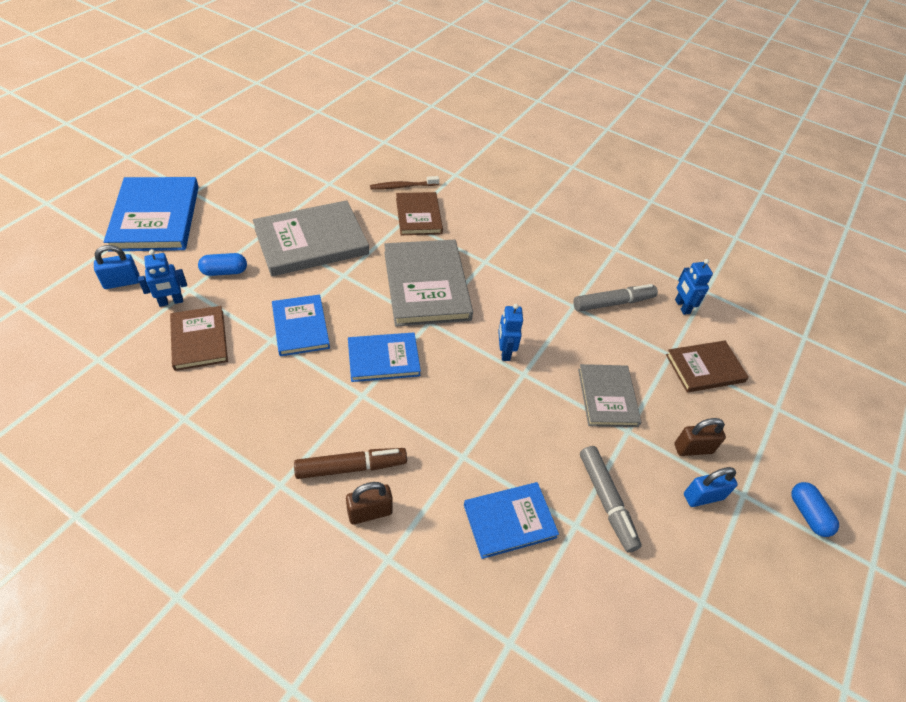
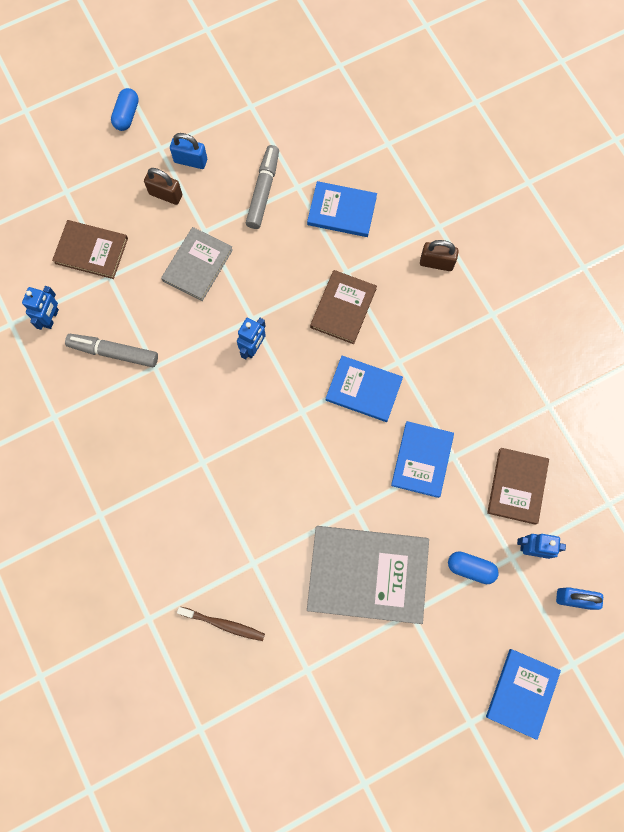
camera: 145 degrees left, 25 degrees up
(155, 217) = (522, 693): blue book -> blue book, size x0.60
(351, 467) = (435, 302): brown marker -> none
(418, 216) = (232, 563): brown book -> brown book (343, 308)
(426, 285) = (280, 457): grey book -> none

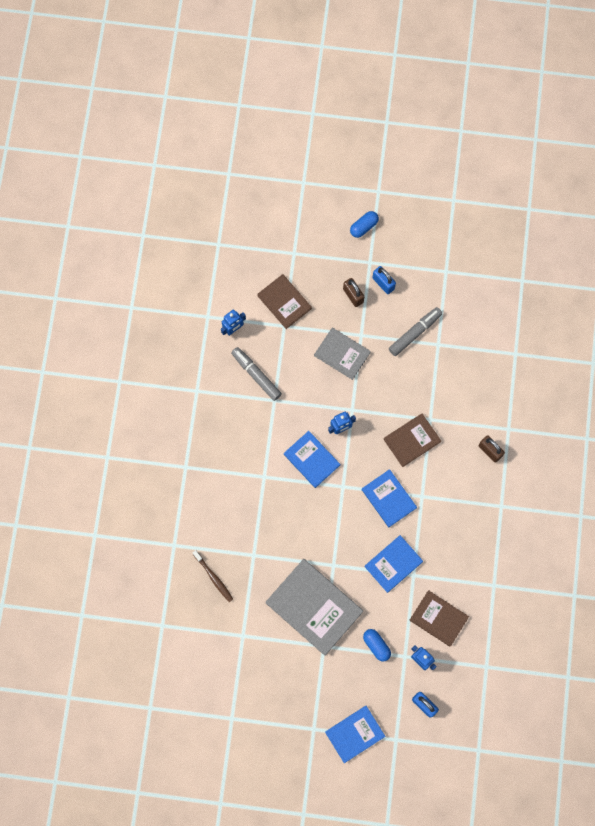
camera: 35 degrees right, 0 degrees up
(197, 265) = (342, 354): grey book -> grey book turned 60 degrees clockwise
(342, 211) = (454, 378): blue book -> blue book (311, 460)
(517, 486) = (438, 618): brown book -> brown book turned 75 degrees clockwise

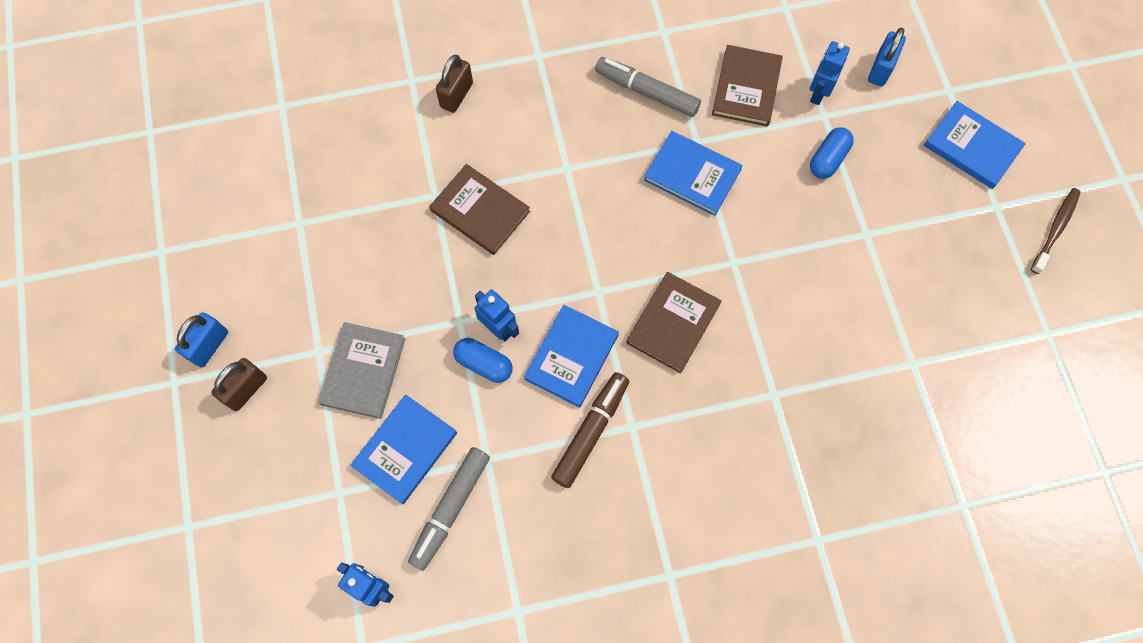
camera: 110 degrees left, 5 degrees down
(213, 577) = (841, 447): brown toothbrush -> brown toothbrush (1055, 229)
(269, 455) = (591, 431): none -> brown marker
(284, 302) = (292, 509): brown book -> brown book (673, 323)
(314, 607) = (813, 268): grey book -> none
(364, 227) = (104, 416): blue capsule -> blue capsule (484, 364)
(388, 498) = (590, 215): blue book -> blue book (405, 450)
(415, 333) = (289, 265): grey marker -> grey marker (646, 91)

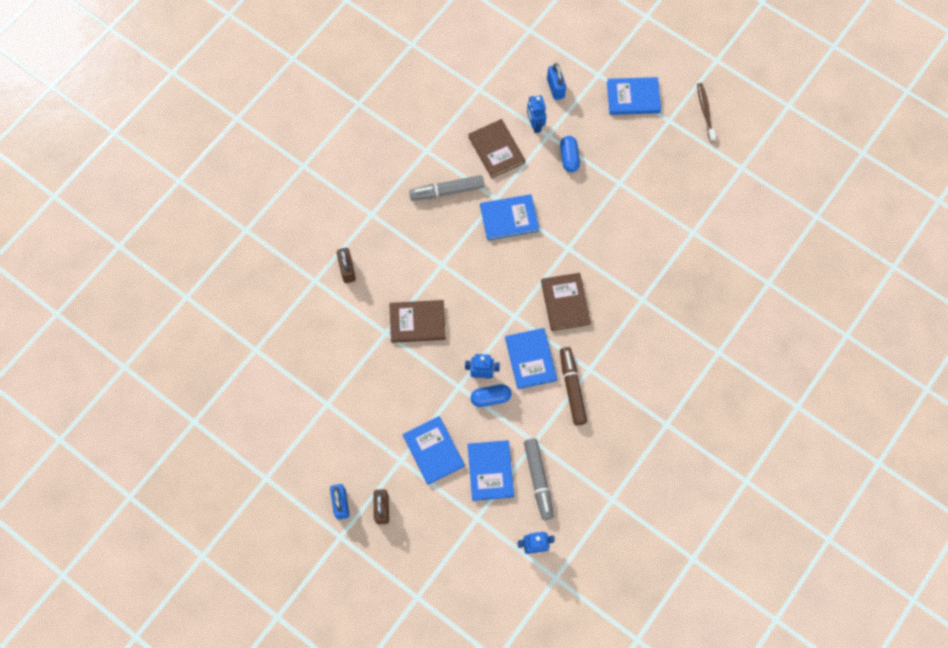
camera: 40 degrees left, 0 degrees up
(363, 371) = (433, 451): grey book -> blue book

